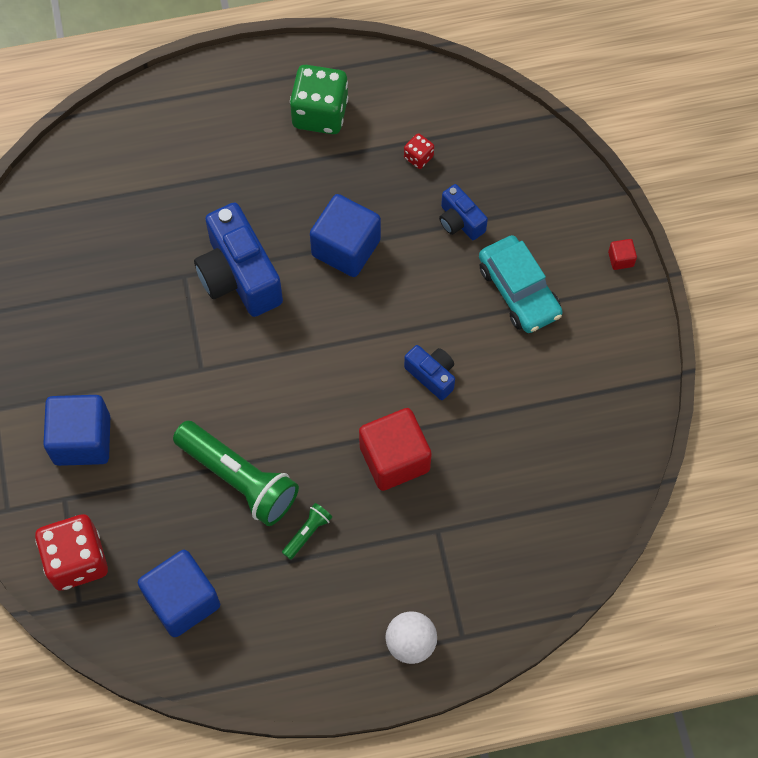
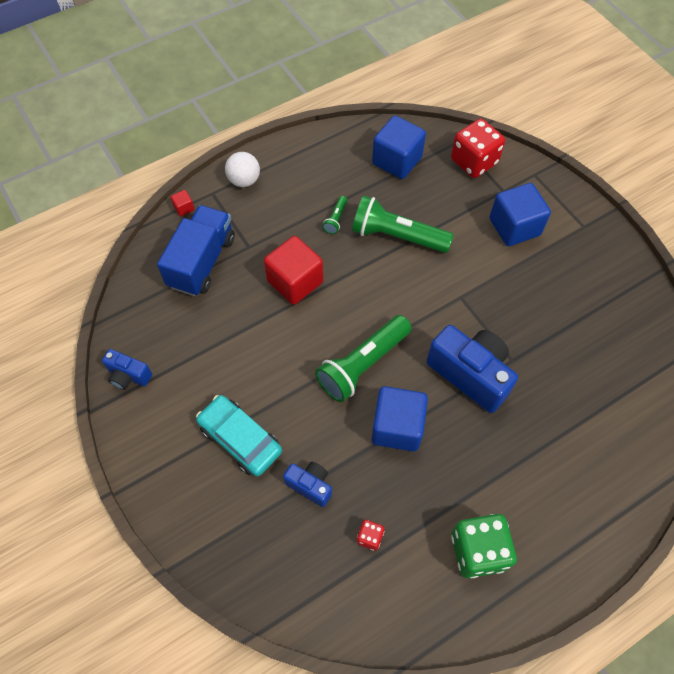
camera: 160 degrees right, 5 degrees down
(354, 327) = (362, 365): none -> green flashlight
(432, 375) = (289, 347): blue camera -> blue camera (128, 376)
(505, 528) = (202, 262): none -> blue truck
(620, 259) = (158, 499): red cube -> red cube (184, 208)

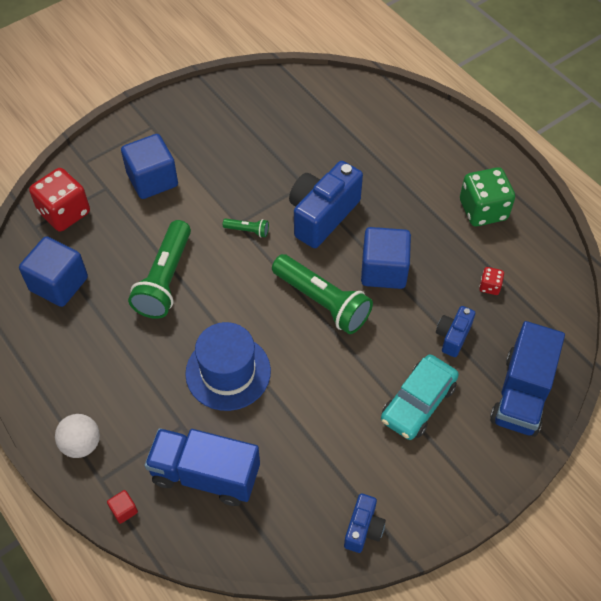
camera: 95 degrees left, 5 degrees down
(234, 545) = (522, 394): none -> blue truck
(295, 281) = (228, 372): red cube -> blue hat
(336, 219) = (142, 339): green flashlight -> green flashlight (248, 231)

